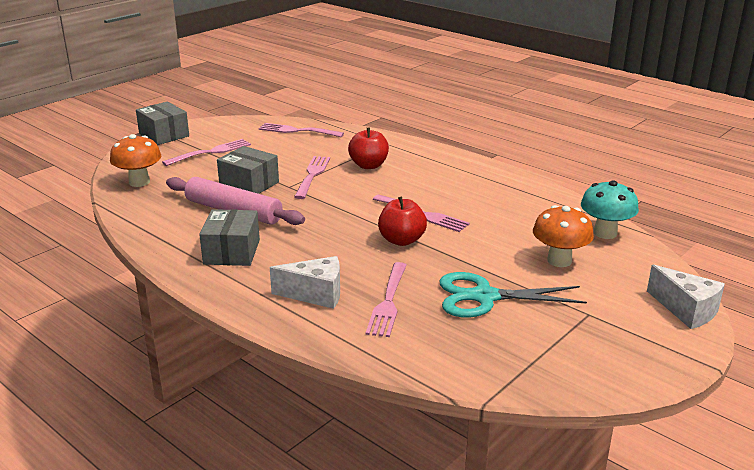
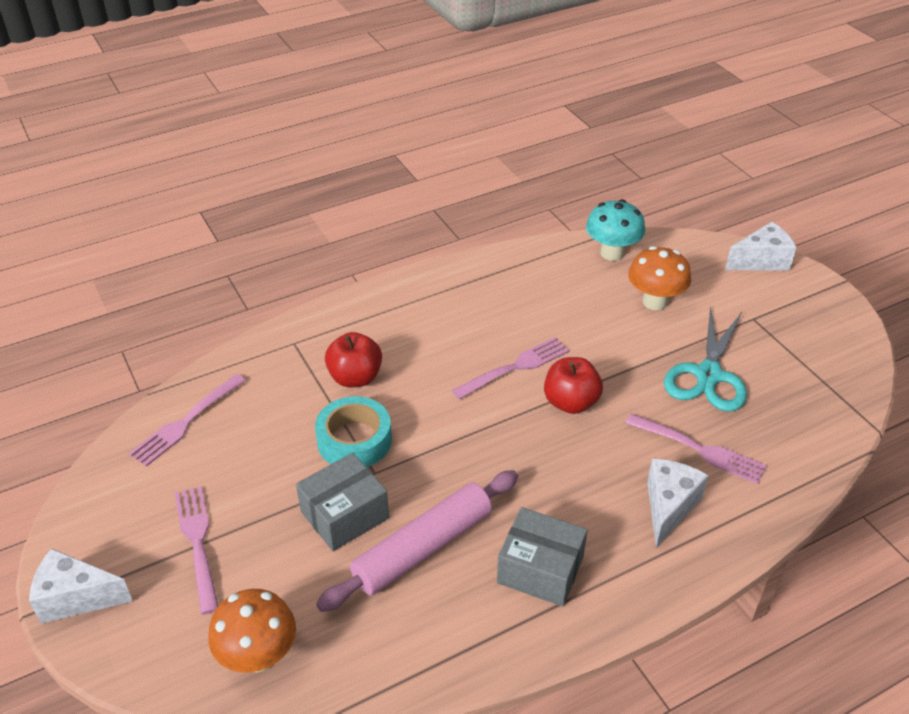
camera: 70 degrees left, 15 degrees up
(164, 135) = (76, 598): grey box -> white cheese
(312, 175) = (354, 440): pink fork -> turquoise tape

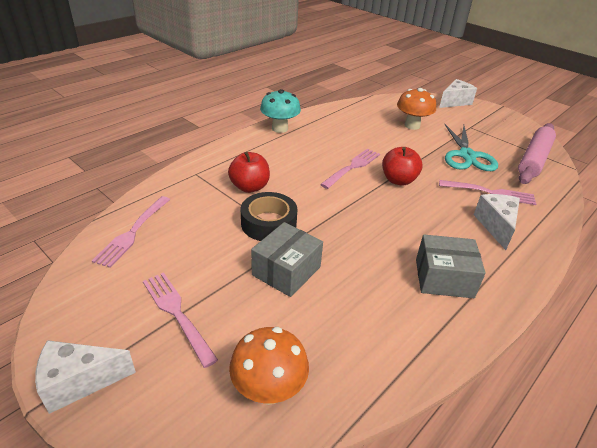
camera: 20 degrees left, 5 degrees down
(354, 440) = (268, 223): turquoise tape -> black tape
(423, 547) = (355, 281): pink rolling pin -> pink rolling pin (533, 159)
(612, 253) = (372, 106): turquoise mushroom -> turquoise mushroom (279, 128)

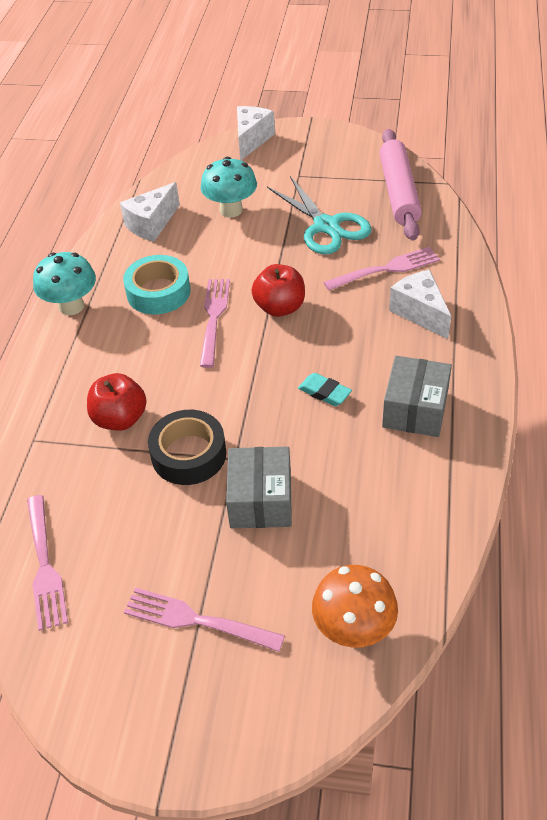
camera: 30 degrees left, 10 degrees up
(79, 382) = (175, 749): white cheese -> white cheese (152, 224)
(332, 142) = (158, 292): none -> turquoise tape
(386, 236) = (324, 392): none -> turquoise eraser
(412, 125) = (231, 210): orange mushroom -> turquoise mushroom
(444, 278) = (415, 409): grey box -> grey box turned 45 degrees counterclockwise

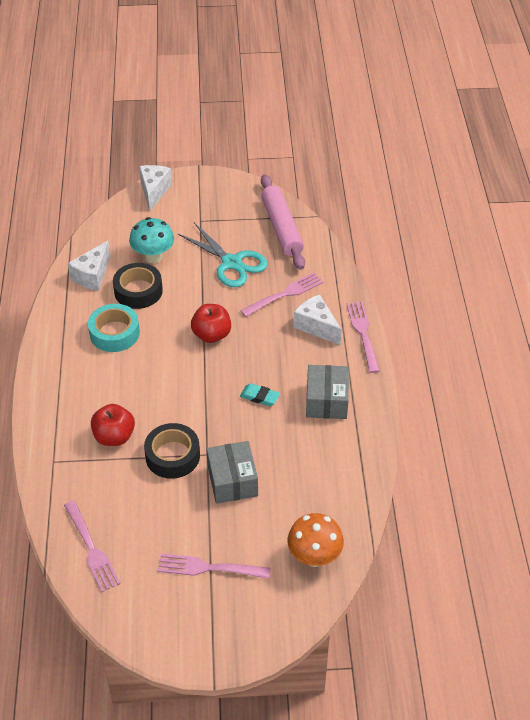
camera: 15 degrees left, 0 degrees up
(71, 306) = (49, 353): turquoise mushroom -> none
(201, 247) = (138, 291): none -> black tape
(214, 318) = (163, 349): pink fork -> pink fork (363, 334)

